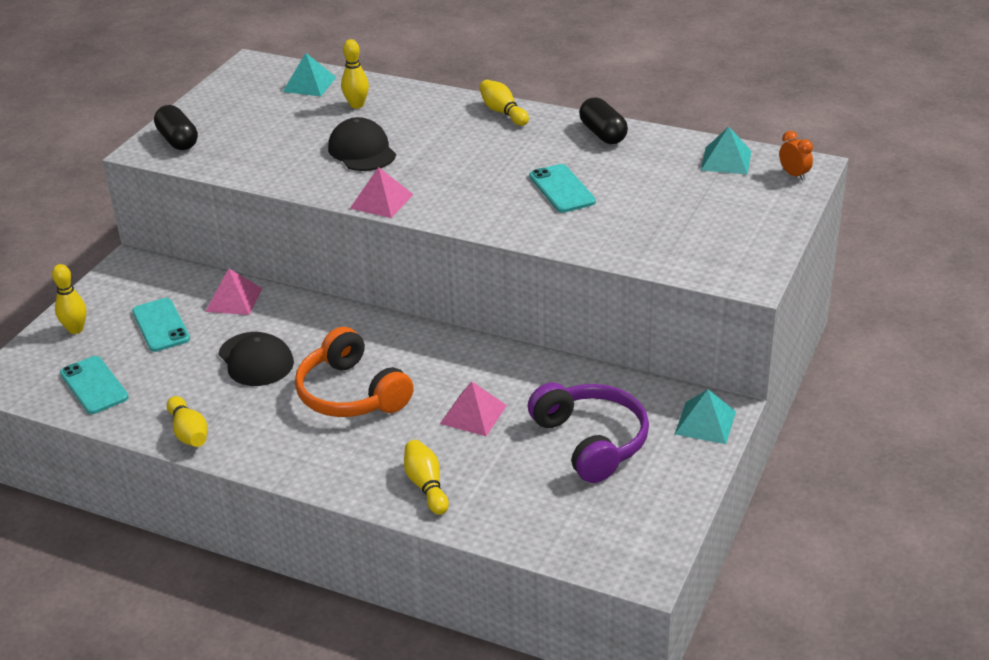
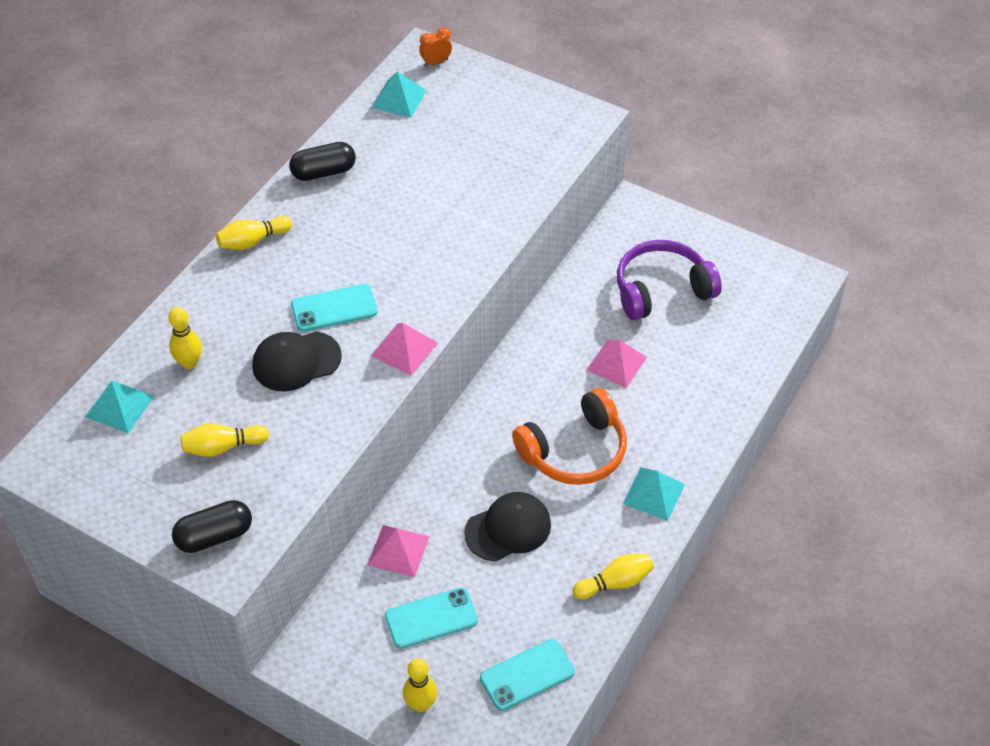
camera: 85 degrees left, 15 degrees up
(426, 485) = (706, 402): yellow bowling pin -> yellow bowling pin (222, 447)
(562, 189) = (418, 213): turquoise phone -> turquoise phone (334, 308)
(705, 422) = (647, 218): turquoise pyramid -> turquoise pyramid (654, 493)

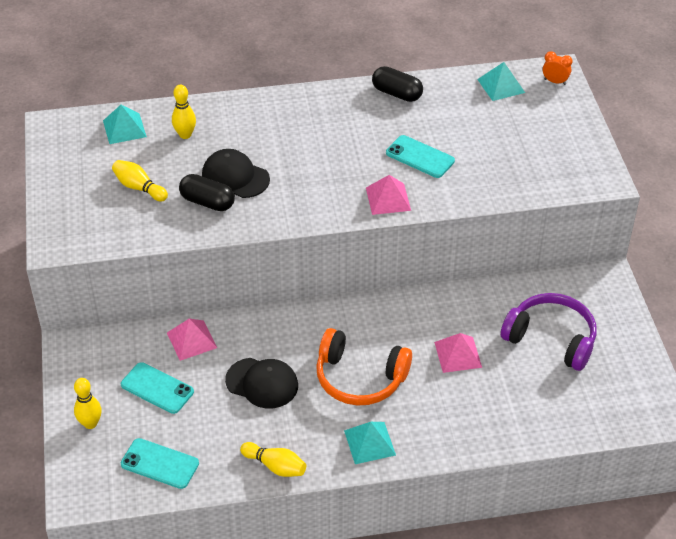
camera: 50 degrees right, 5 degrees down
(214, 536) = (73, 225): black capsule -> black capsule (207, 202)
(253, 241) = (305, 100): yellow bowling pin -> none
(334, 308) = (294, 167): turquoise phone -> turquoise phone (420, 157)
(404, 349) = (298, 217): pink pyramid -> pink pyramid (388, 198)

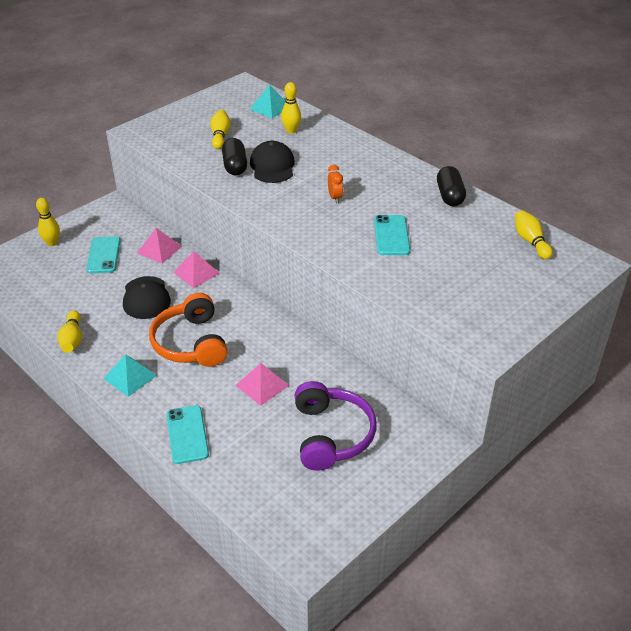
camera: 55 degrees right, 5 degrees down
(160, 464) = (38, 286): turquoise phone -> turquoise phone (187, 434)
(388, 198) = (326, 239): pink pyramid -> pink pyramid (196, 273)
(501, 86) = (530, 241): turquoise pyramid -> yellow bowling pin
(555, 82) = (577, 268): orange clock -> orange clock (335, 197)

